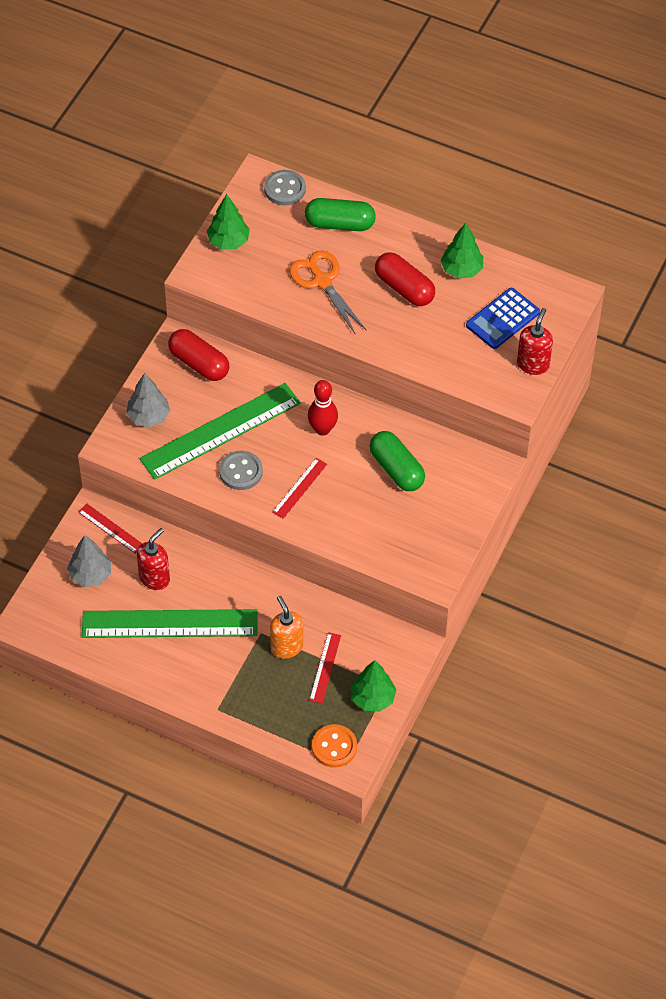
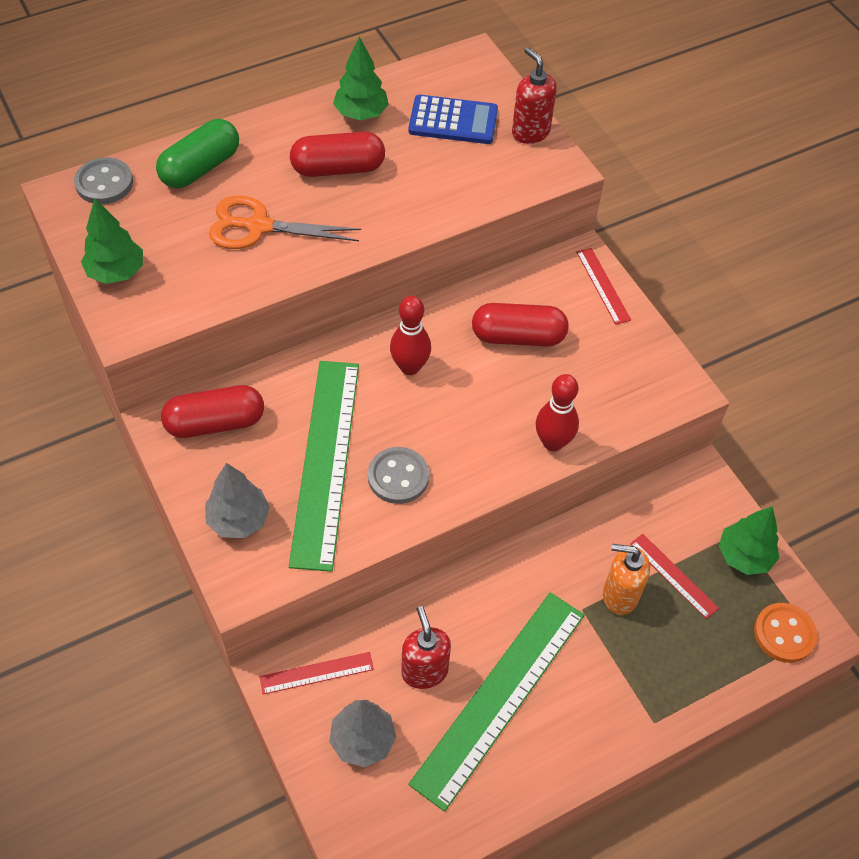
camera: 55 degrees left, 0 degrees up
(300, 488) = (469, 435): red ruler -> red ruler (603, 285)
(333, 532) = (553, 442): none -> red bowling pin
(396, 469) = (518, 337): green capsule -> red capsule
(502, 319) = (453, 121): blue calculator -> blue calculator turned 75 degrees counterclockwise

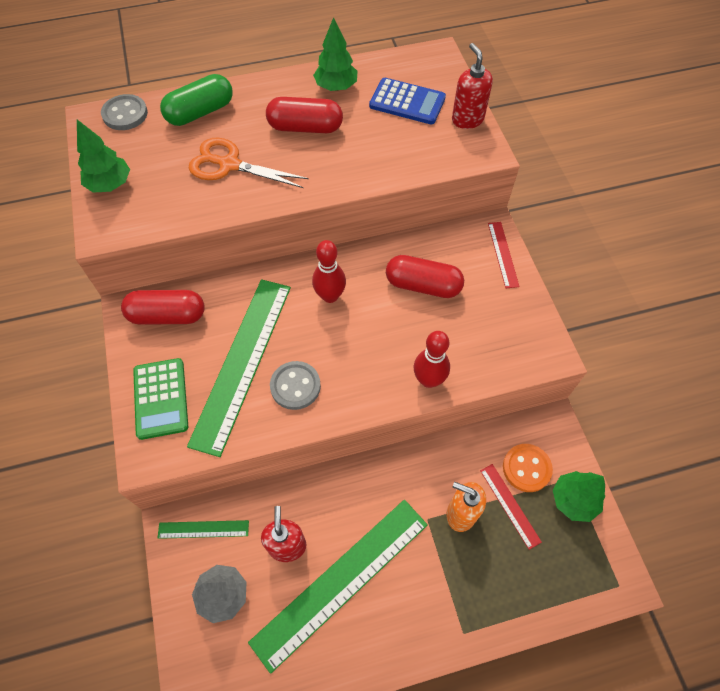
camera: 15 degrees right, 5 degrees up
(238, 519) = (161, 398): grey tree -> green calculator
(316, 673) = (203, 529): red ruler -> green ruler
(784, 634) = (593, 577): orange button -> orange button (526, 468)

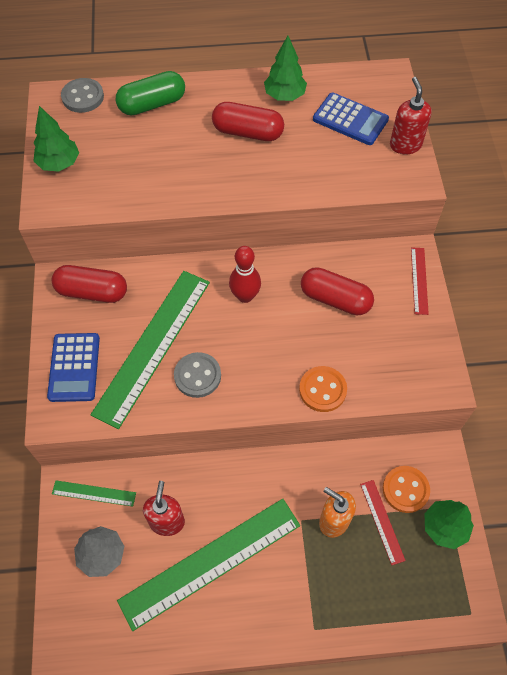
camera: 10 degrees right, 0 degrees up
(161, 398) = (74, 367): green calculator -> blue calculator
(229, 164) = (170, 159): orange scissors -> none
(428, 380) = (322, 390): red bowling pin -> orange button

